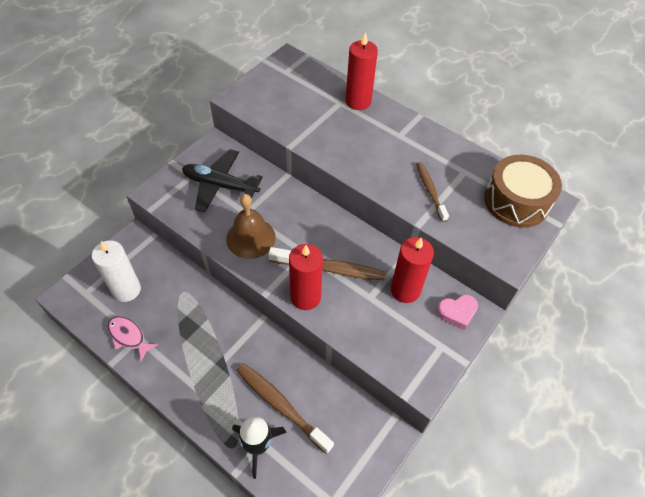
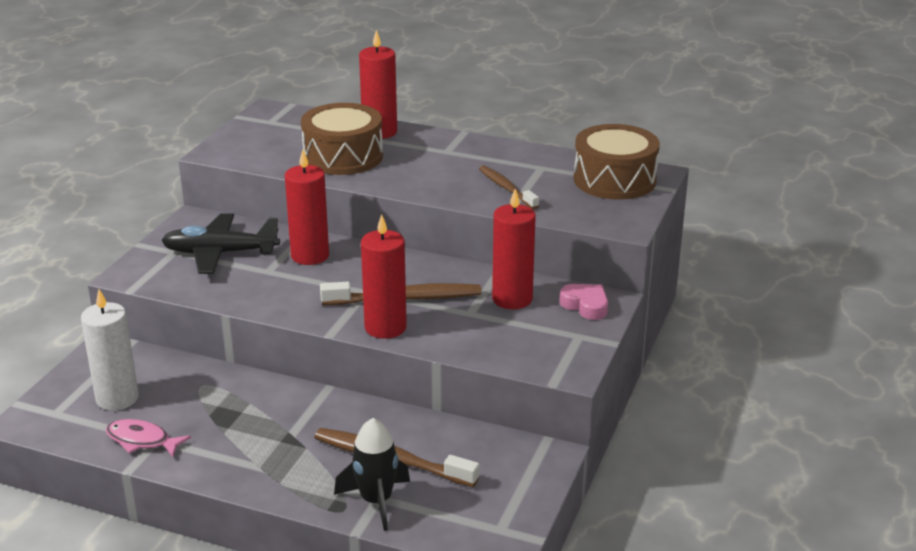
camera: 15 degrees left, 25 degrees down
(251, 238) = (286, 291): brown bell -> none
(279, 204) = (310, 256): none -> red candle
(323, 124) = (343, 157): none -> brown drum
(457, 312) = (585, 305): pink heart -> pink heart turned 105 degrees counterclockwise

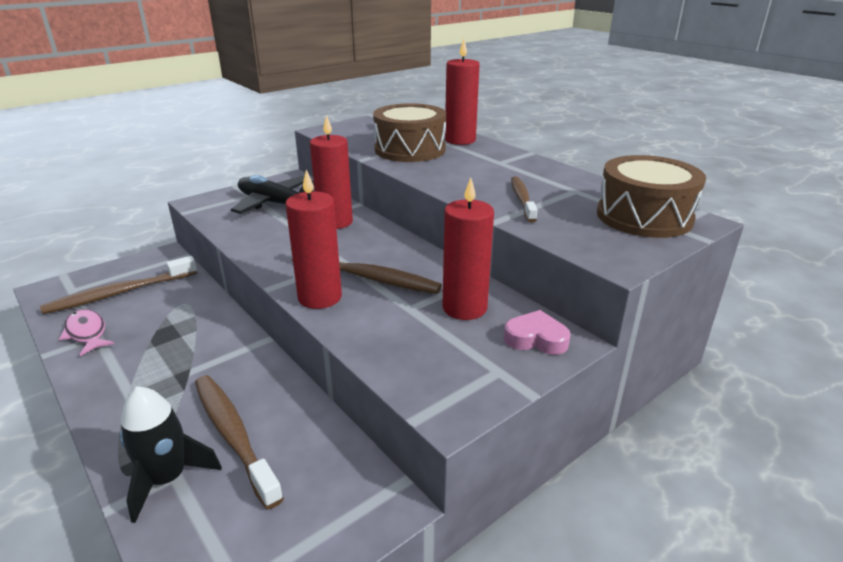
camera: 30 degrees right, 0 degrees up
(117, 398) = (120, 293): white candle -> brown toothbrush
(585, 305) = (536, 339): pink heart -> pink heart turned 60 degrees counterclockwise

